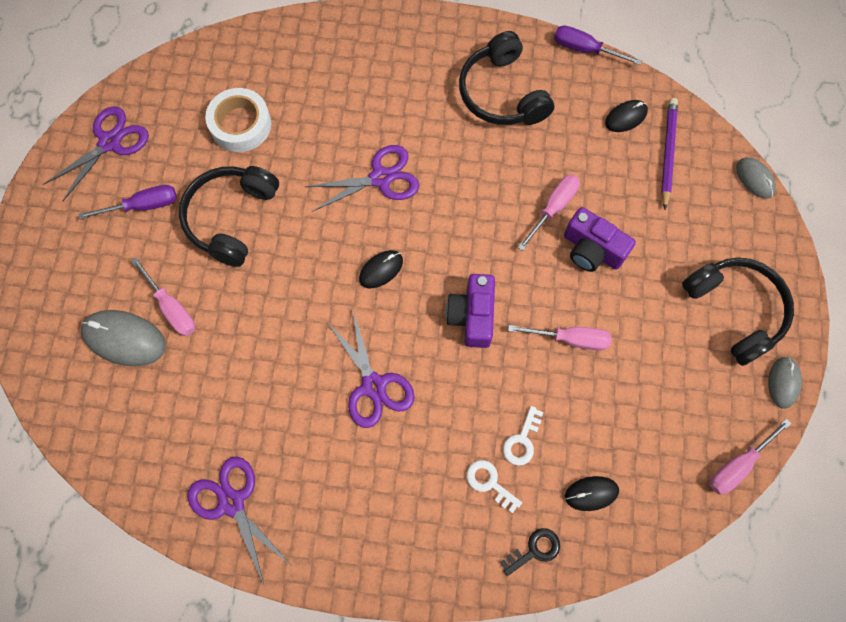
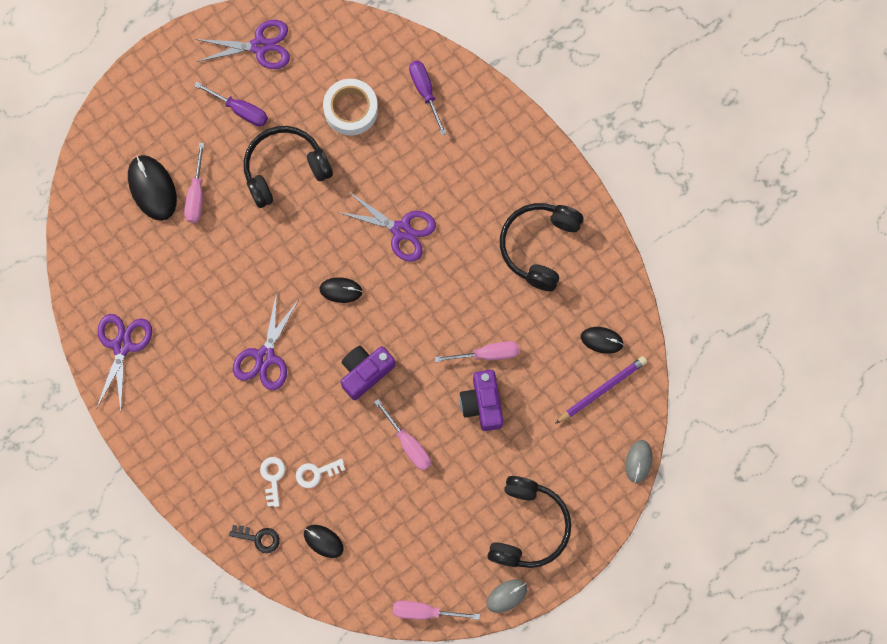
camera: 45 degrees right, 5 degrees up
(124, 339) = (152, 188): grey mouse -> black mouse
(584, 49) = (628, 268): purple screwdriver -> purple screwdriver (425, 92)

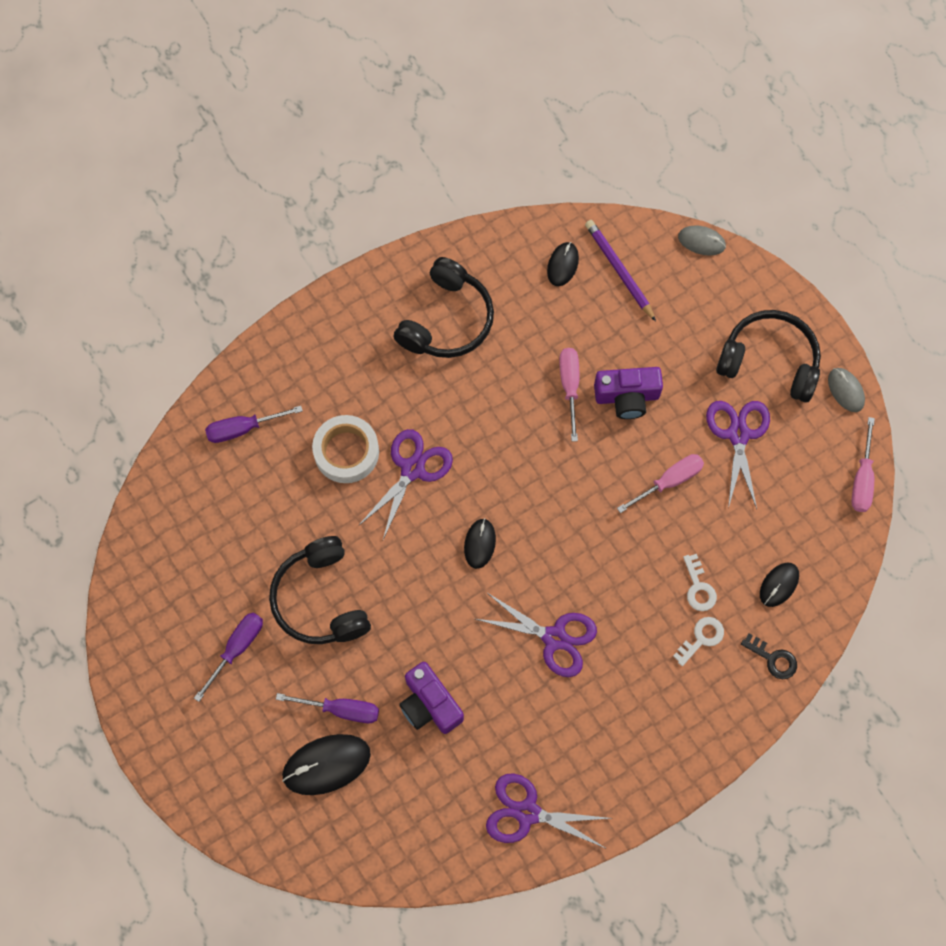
camera: 85 degrees left, 5 degrees down
(196, 195) = (341, 709): pink screwdriver -> purple screwdriver
(259, 538) = (773, 659): black key -> black key turned 105 degrees clockwise
(260, 46) = (155, 619): purple scissors -> purple scissors (738, 435)
(273, 477) = (701, 638): white key -> white key turned 135 degrees clockwise
(351, 109) = (254, 516): white tape -> white tape (346, 452)
(365, 372) = (581, 523): purple camera -> purple camera (429, 704)
(539, 246) = (447, 320): black headphones -> black headphones turned 90 degrees counterclockwise

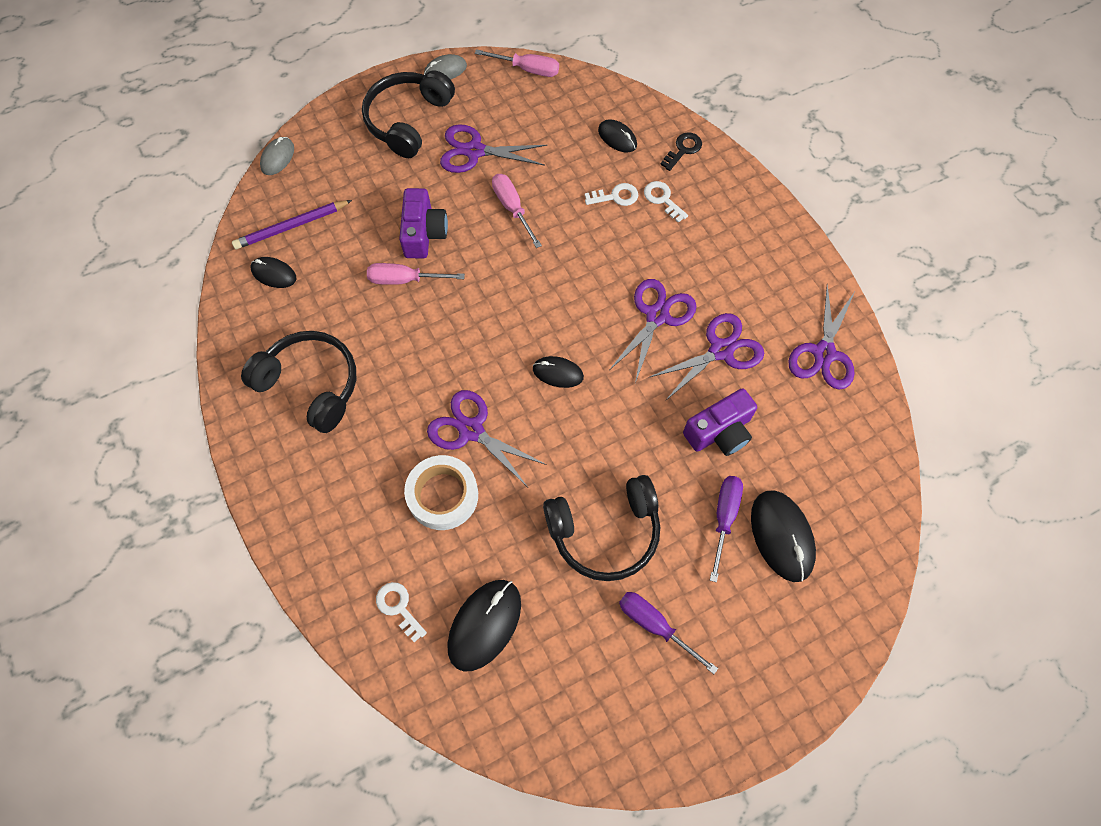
camera: 85 degrees left, 5 degrees down
(231, 502) = (484, 625): none -> black mouse
(243, 428) = (398, 607): purple screwdriver -> white key
(520, 704) = (721, 350): none -> purple scissors

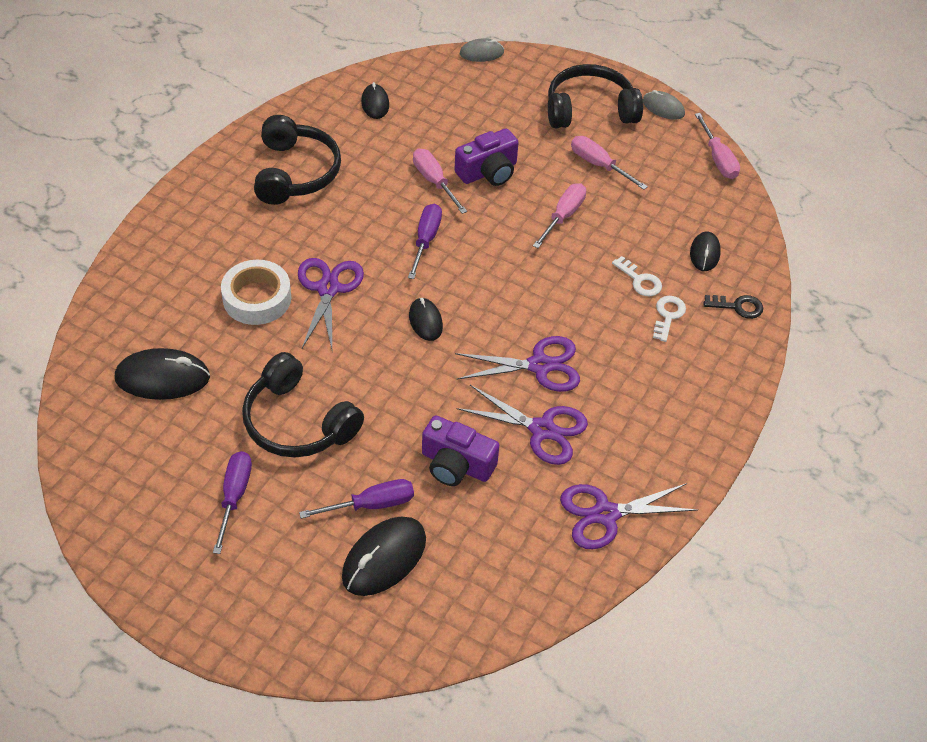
camera: 55 degrees right, 15 degrees down
(291, 226) = (425, 92): purple pencil -> none
(398, 607) = (143, 316): white key -> none
(467, 323) = (426, 240): none -> purple screwdriver
(474, 151) = (598, 165): purple scissors -> pink screwdriver

